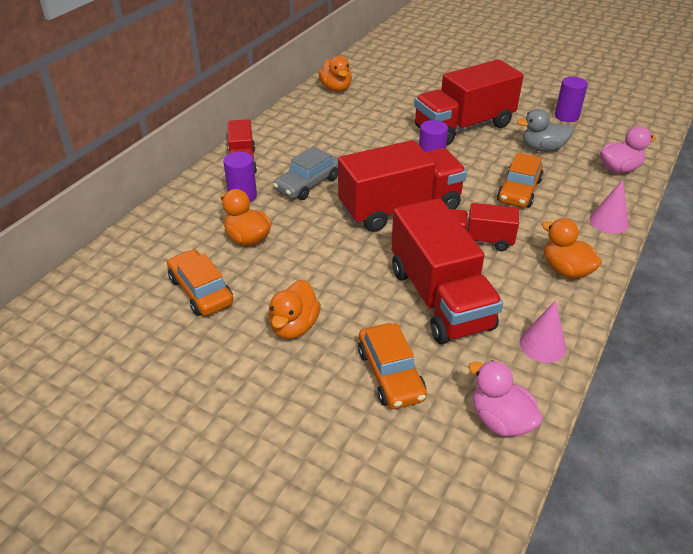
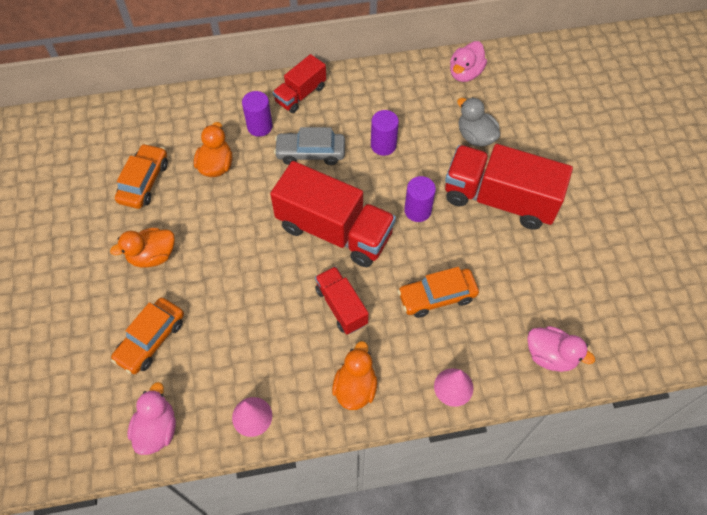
camera: 50 degrees right, 20 degrees up
(336, 88) = (465, 73): orange duck -> pink duck
(439, 298) = (249, 322): red truck -> none
(542, 148) = (524, 278): grey duck -> grey duck (475, 136)
(566, 116) = (605, 266): purple cylinder -> purple cylinder (383, 145)

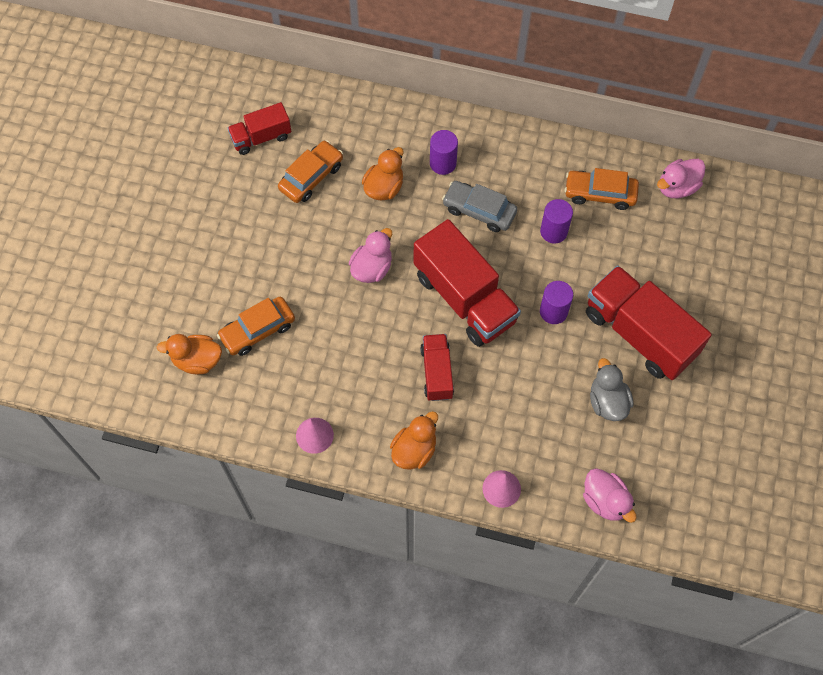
camera: 25 degrees right, 5 degrees up
(152, 256) = (290, 253): orange duck -> orange duck (197, 360)
(157, 429) = (231, 410): pink duck -> pink duck (372, 268)
(300, 94) = (498, 144): red truck -> red truck (261, 137)
(437, 296) = (529, 401): orange car -> orange car (600, 193)
(475, 136) = (650, 259): grey duck -> grey duck (607, 401)

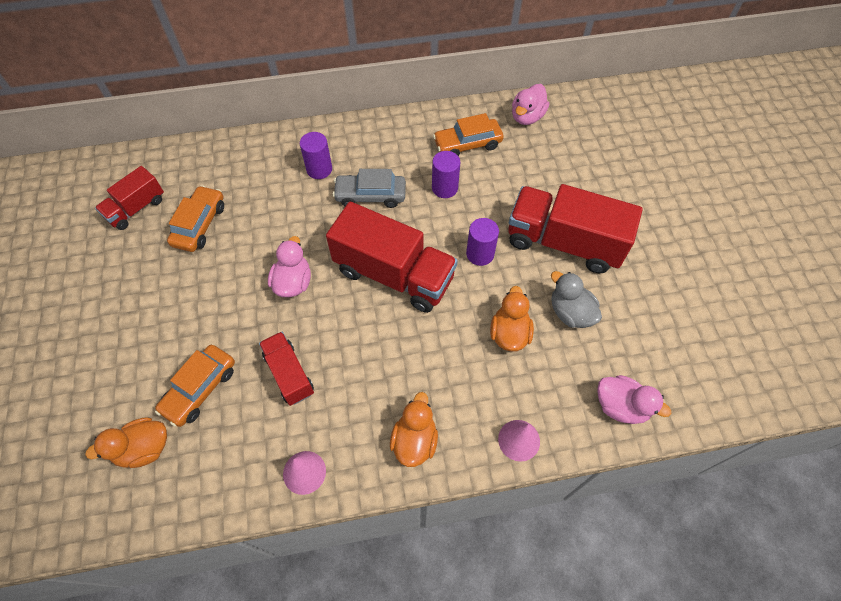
camera: 25 degrees left, 5 degrees down
(384, 187) = (274, 208): orange duck -> orange duck (509, 333)
(437, 372) = (400, 353): red truck -> red truck (289, 374)

